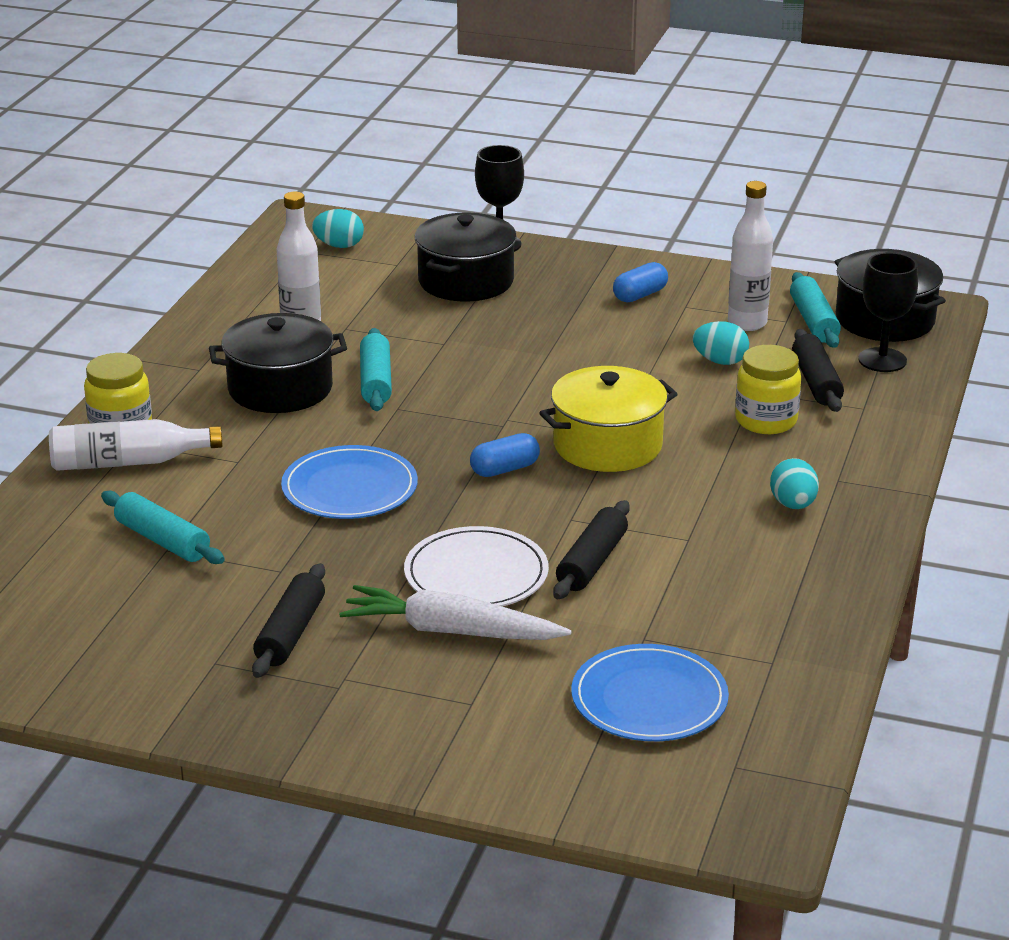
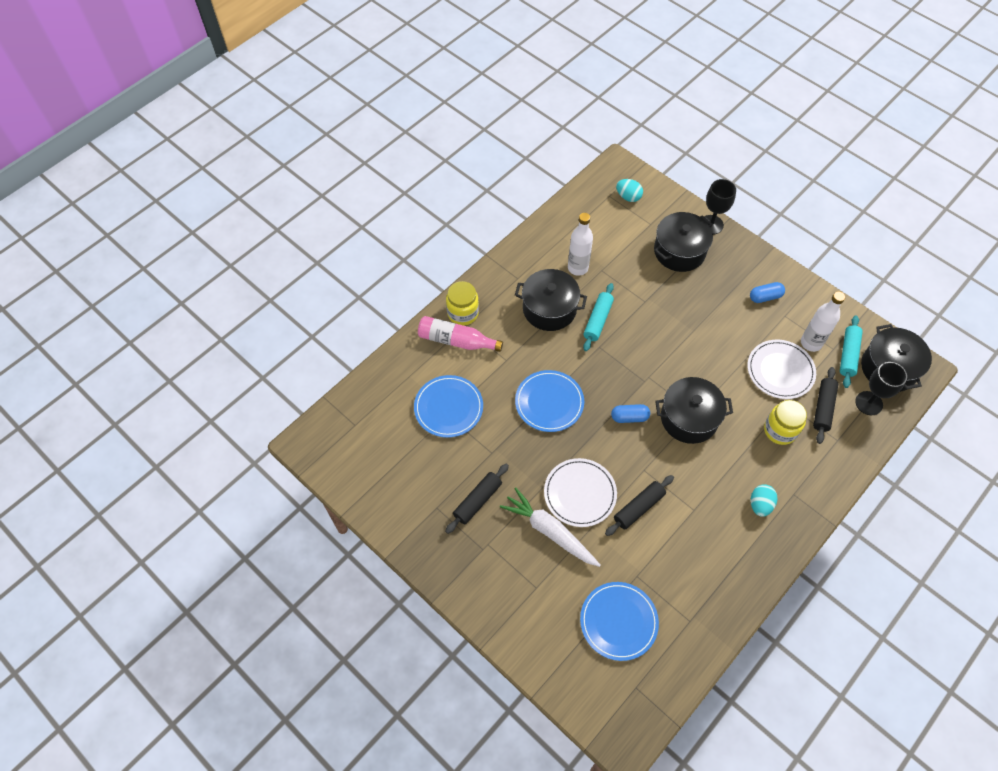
camera: 25 degrees right, 30 degrees up
(128, 462) = (456, 340): white bottle -> pink bottle
(162, 540) = (448, 407): turquoise rolling pin -> blue plate
(607, 445) = (689, 418): yellow pot -> black pot
(720, 361) = (780, 371): turquoise egg -> white plate

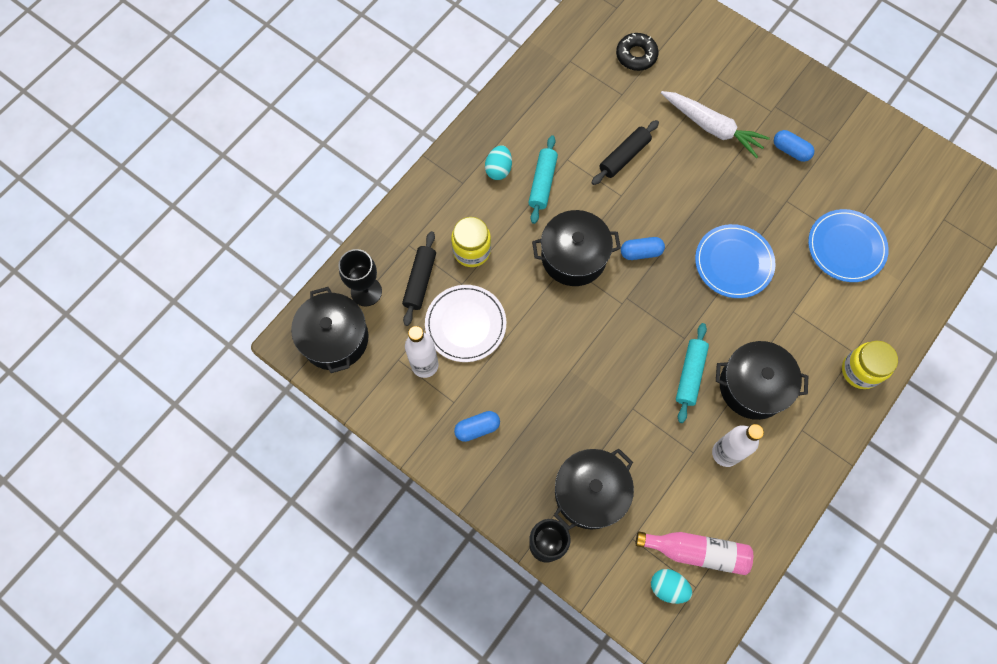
camera: 175 degrees right, 10 degrees up
(456, 340) = (858, 332): pink bottle -> pink bottle (696, 551)
(477, 501) = (790, 150): black rolling pin -> blue capsule
(580, 493) = (686, 166): white plate -> none
(618, 621) = (636, 55): blue plate -> black donut
(848, 355) = (381, 352): turquoise rolling pin -> turquoise rolling pin (542, 183)

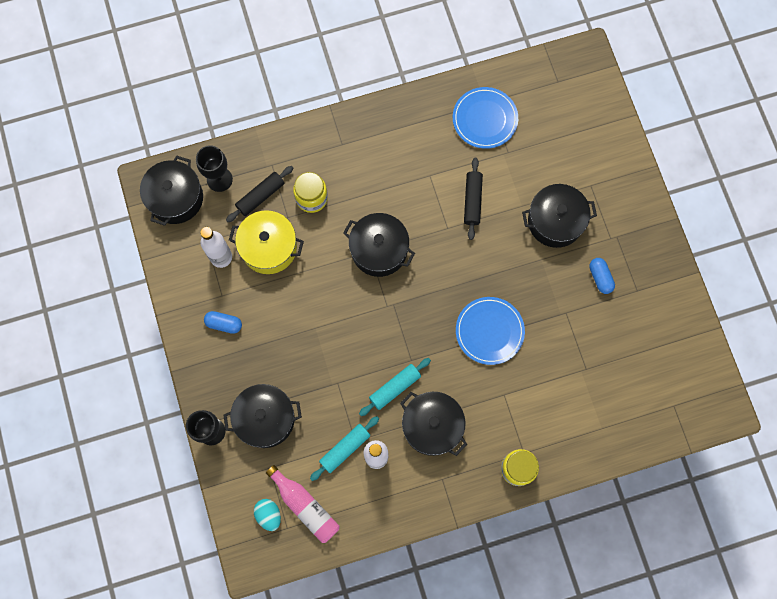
camera: 35 degrees right, 5 degrees up
(465, 324) = (269, 247): white plate -> yellow pot
(498, 169) = (375, 151): turquoise egg -> none
(542, 183) = (398, 181): turquoise rolling pin -> turquoise rolling pin (345, 449)
(624, 156) = (472, 201): black rolling pin -> black rolling pin turned 75 degrees counterclockwise
(636, 55) = (542, 129): black donut -> none
(641, 252) = (429, 279): blue capsule -> none
(712, 127) = (555, 221): white carrot -> black pot
(846, 247) = (581, 376): blue plate -> blue plate (485, 119)

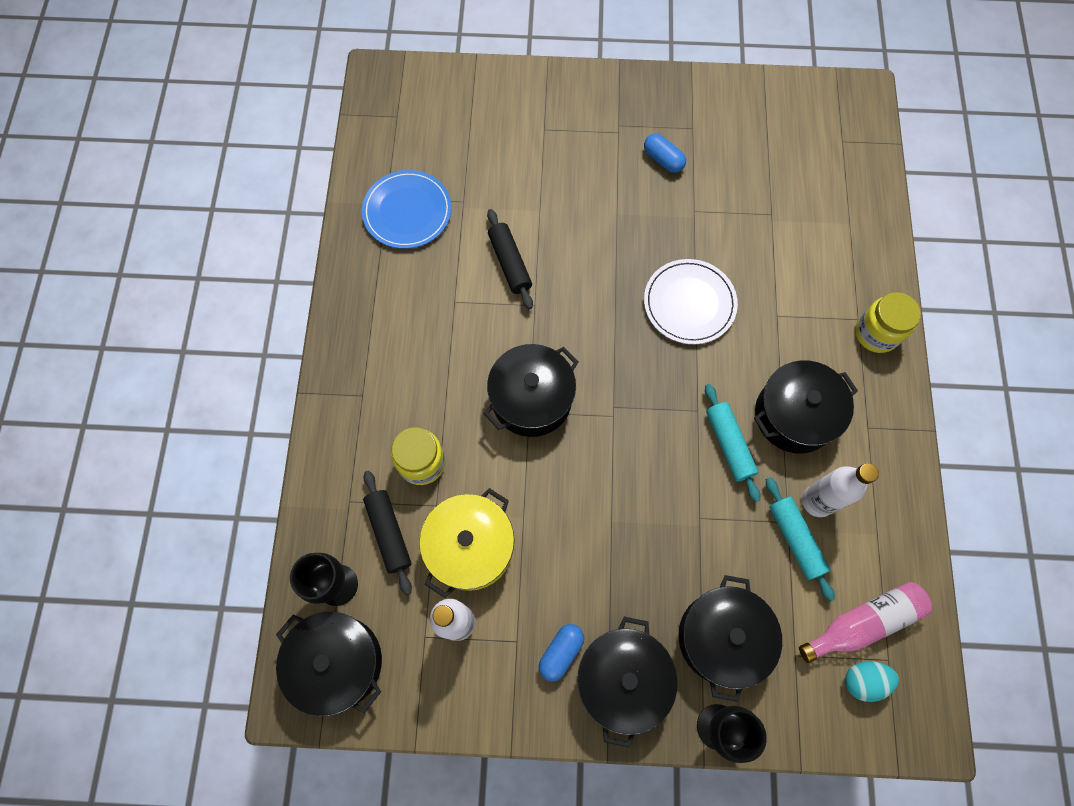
camera: 70 degrees left, 5 degrees down
(472, 201) = (510, 263): black rolling pin -> black rolling pin turned 45 degrees clockwise
(489, 331) = (689, 303): blue plate -> white plate
(555, 221) = (574, 181): black pot -> black pot (622, 679)
(600, 277) = (663, 159): blue capsule -> blue capsule turned 45 degrees clockwise

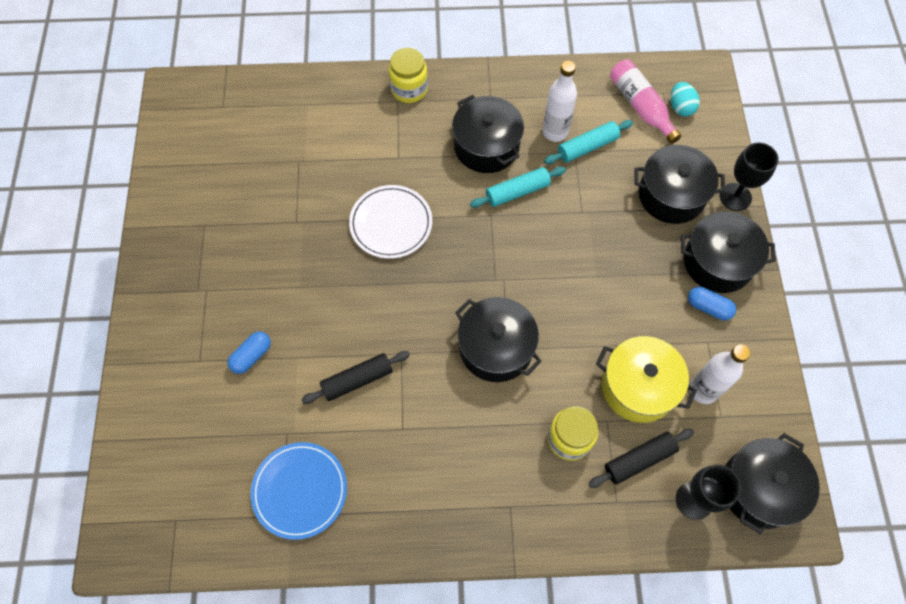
camera: 95 degrees left, 5 degrees down
(663, 159) = (239, 249): blue capsule -> blue capsule (251, 356)

